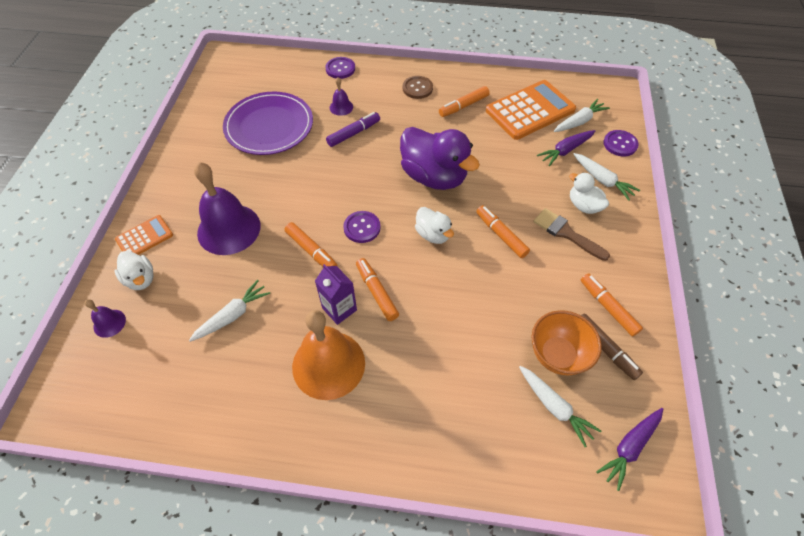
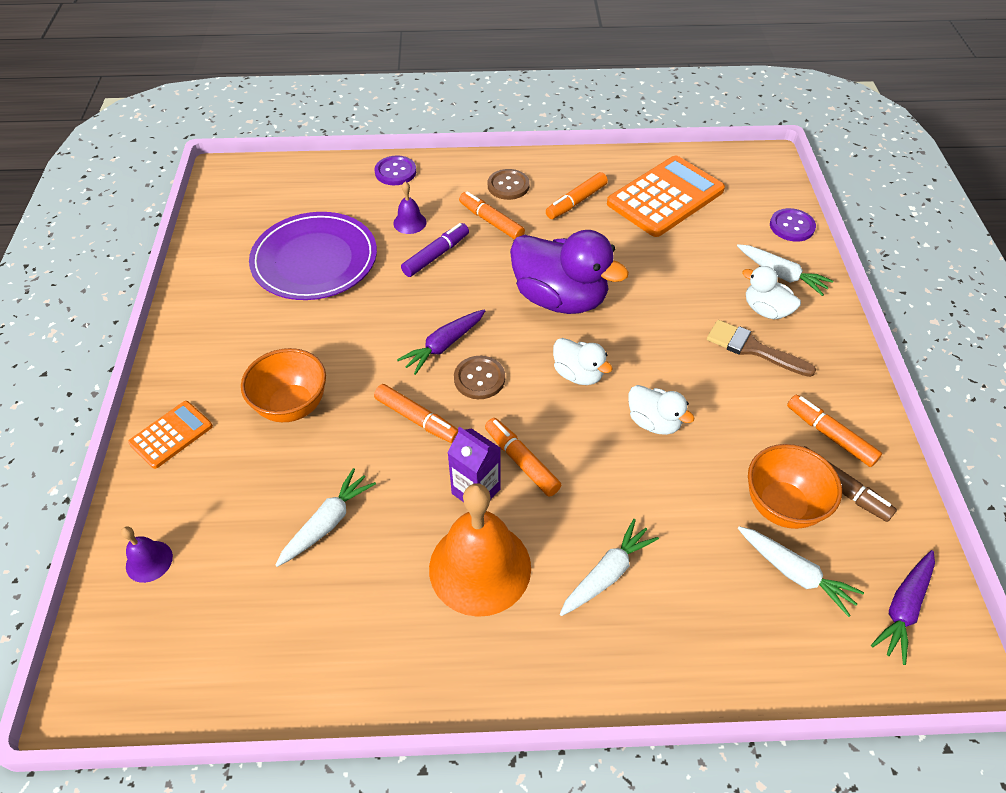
camera: 10 degrees left, 5 degrees down
(141, 279) = (180, 493): white duck -> white duck (654, 422)
(229, 229) = (292, 406): purple bell -> orange bowl
(362, 228) = (479, 379): purple button -> brown button
(501, 235) = (668, 362): orange marker -> orange marker (491, 221)
(565, 151) = (724, 243): purple carrot -> purple carrot (444, 345)
(579, 121) = (732, 204): white carrot -> white carrot (607, 574)

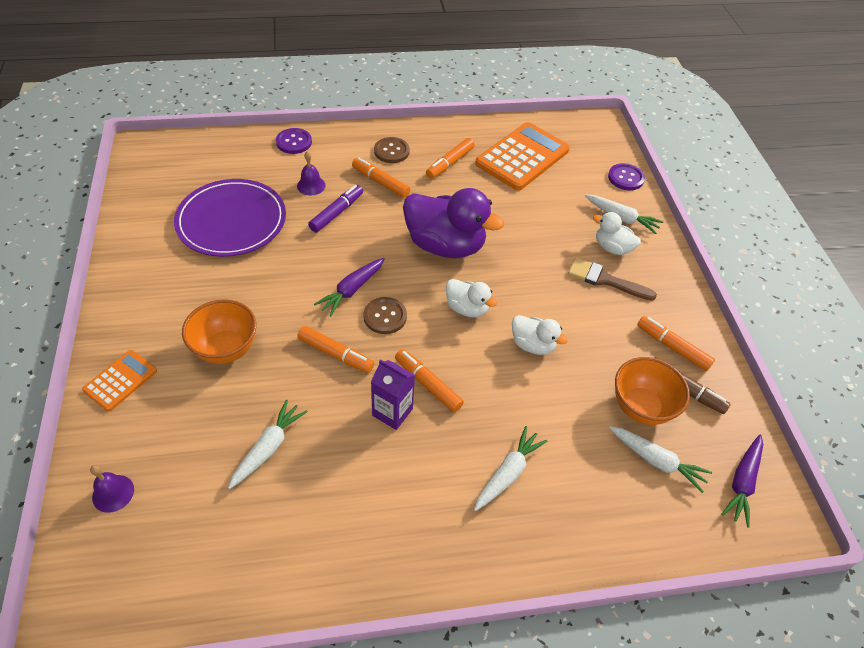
camera: 10 degrees left, 0 degrees up
(480, 567) = (402, 476): orange bell -> none

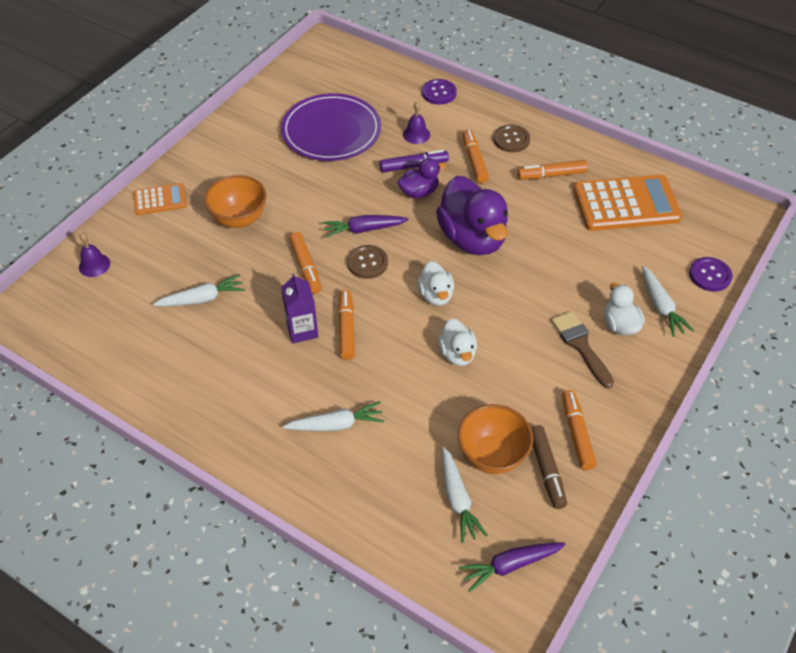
camera: 45 degrees right, 0 degrees up
(364, 232) = (419, 192): none -> purple duck

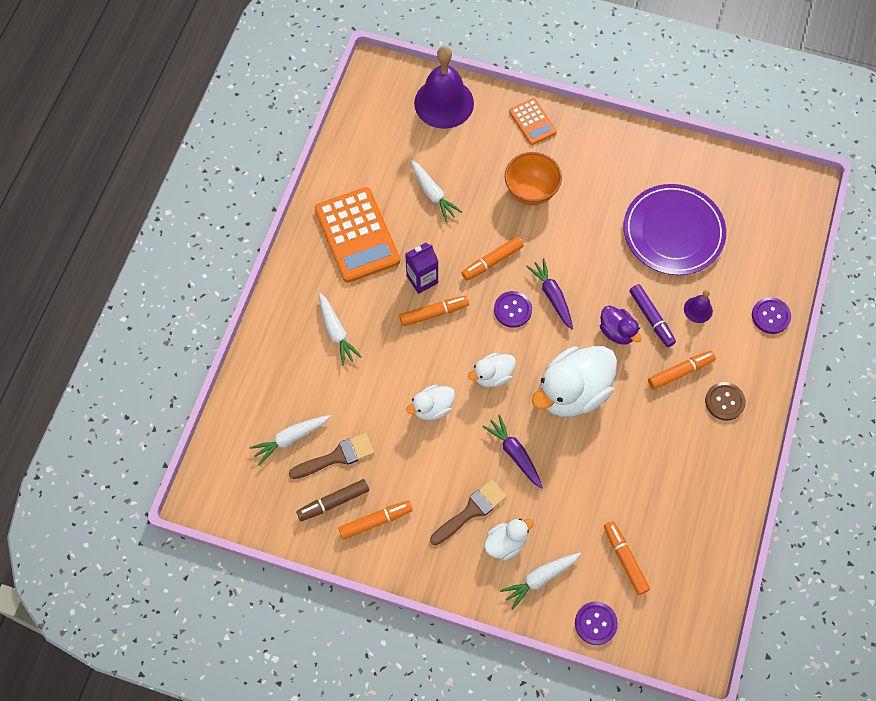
camera: 75 degrees right, 15 degrees up
(94, 265) = (444, 103): purple bell -> purple bell, size x2.23
(367, 263) = (512, 310): brown button -> purple button
(472, 238) = (572, 392): purple duck -> white duck
(492, 455) = (337, 457): orange bowl -> brown brush
(510, 565) = (243, 489): purple carrot -> purple carrot (514, 454)
(551, 175) = (686, 450): orange marker -> orange marker (625, 559)
(626, 204) = (669, 530): orange calculator -> orange calculator (357, 235)

